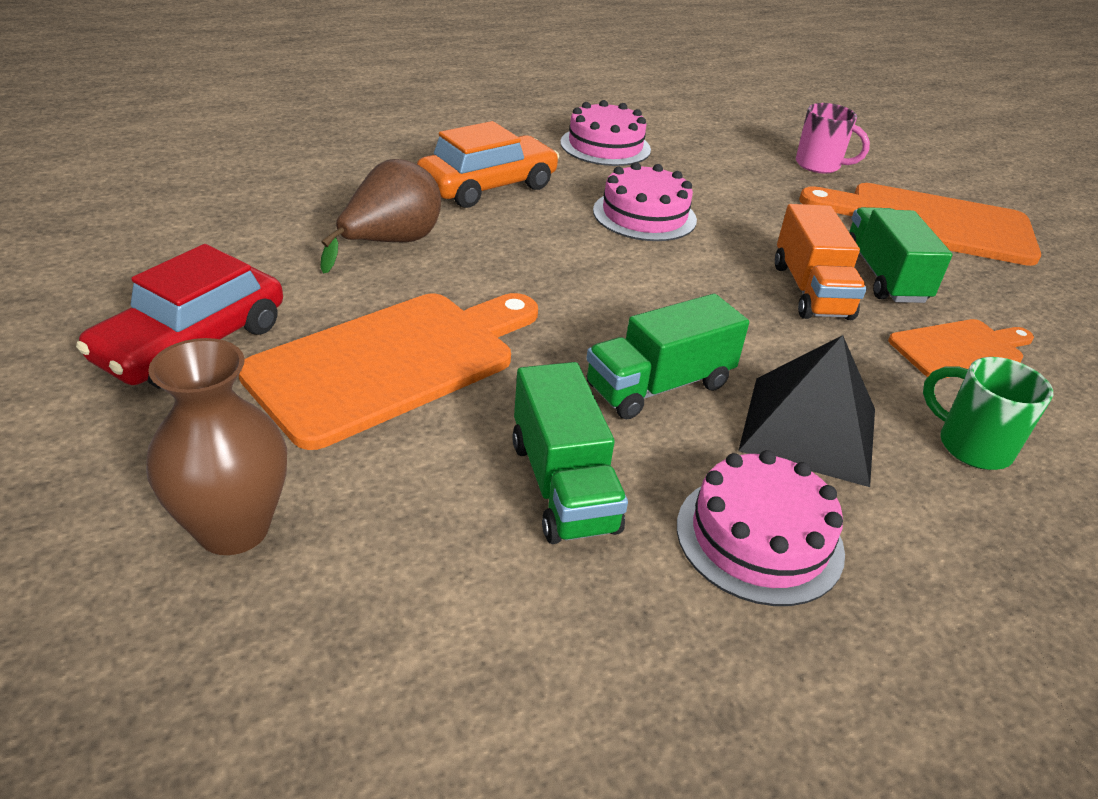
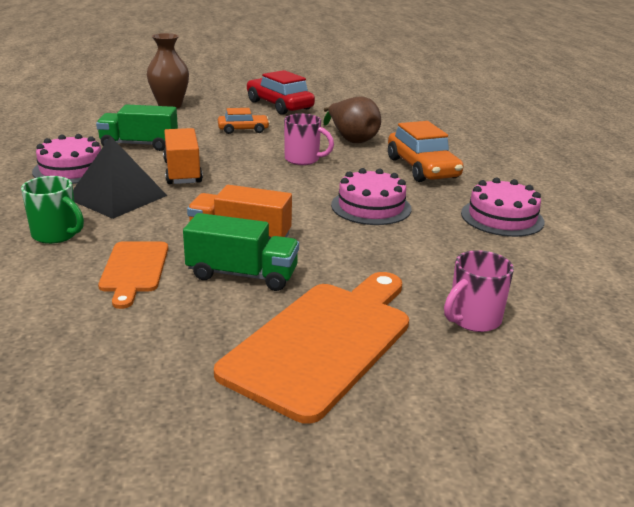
camera: 110 degrees right, 10 degrees down
(392, 362) = (243, 130): orange cutting board -> orange car
(517, 277) = (303, 159): none -> pink mug
(659, 386) = (182, 172): green truck -> orange truck
(971, 446) = (56, 235): green mug -> green mug turned 60 degrees clockwise

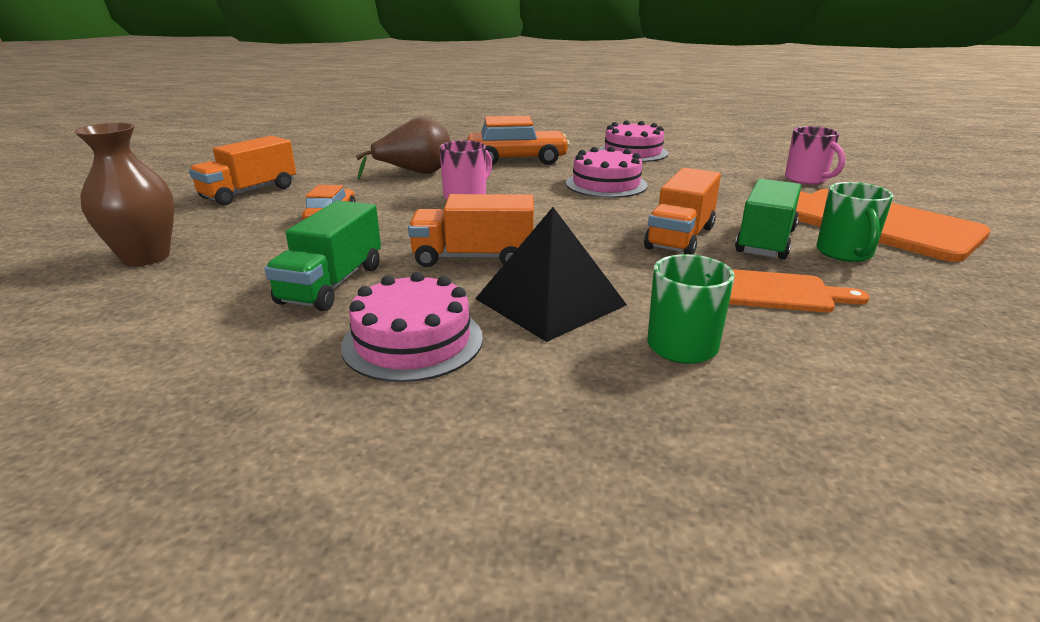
camera: 75 degrees left, 0 degrees up
(222, 312) = (844, 253): none -> green mug
(279, 105) = (249, 192): red car -> orange truck

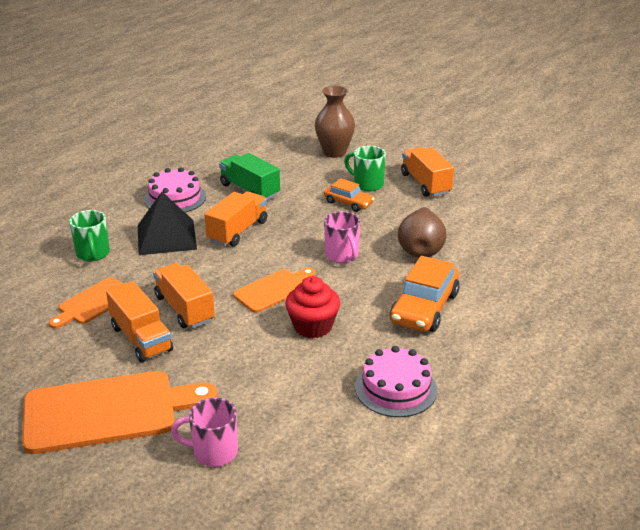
camera: 120 degrees right, 5 degrees up
(575, 209) = (274, 290): none -> orange cutting board
(606, 184) = (313, 326): pink cake -> red cupcake
(765, 241) = (141, 339): green truck -> orange truck
(844, 253) = (91, 359): green mug -> green mug (367, 184)

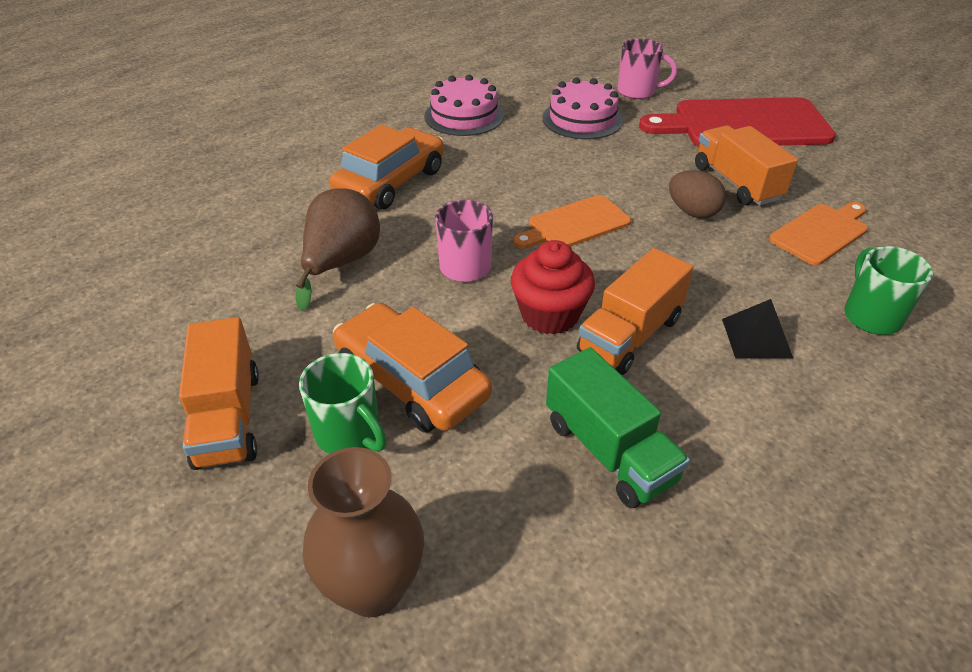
camera: 170 degrees left, 10 degrees up
(108, 411) = (743, 124): orange cutting board -> red cutting board
(166, 237) = (756, 338): black pyramid -> black pyramid, size x0.56
(175, 198) = (772, 446): pink cake -> pink cake (582, 119)
(184, 309) = (692, 212): orange truck -> brown egg
(313, 326) = (532, 176): red cupcake -> red cupcake (549, 315)
(348, 203) = (411, 381): orange car -> orange car, size x1.72

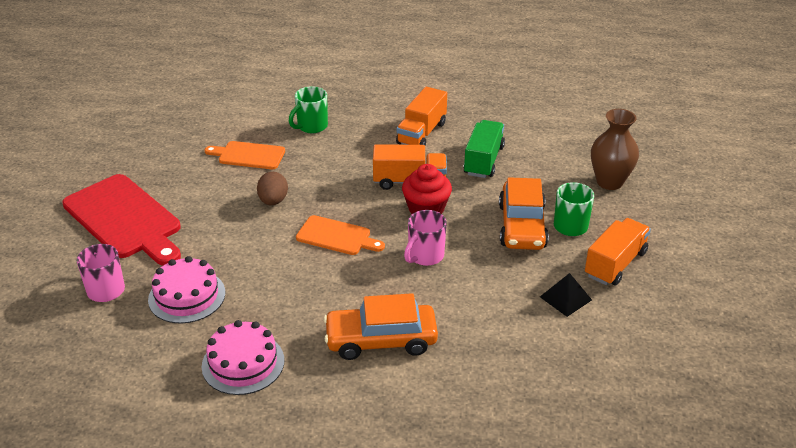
camera: 130 degrees left, 5 degrees down
(341, 263) = (483, 303): brown pear -> none
(736, 183) = (219, 197): orange truck -> orange truck (421, 133)
(756, 338) = (366, 149): black pyramid -> black pyramid (565, 298)

